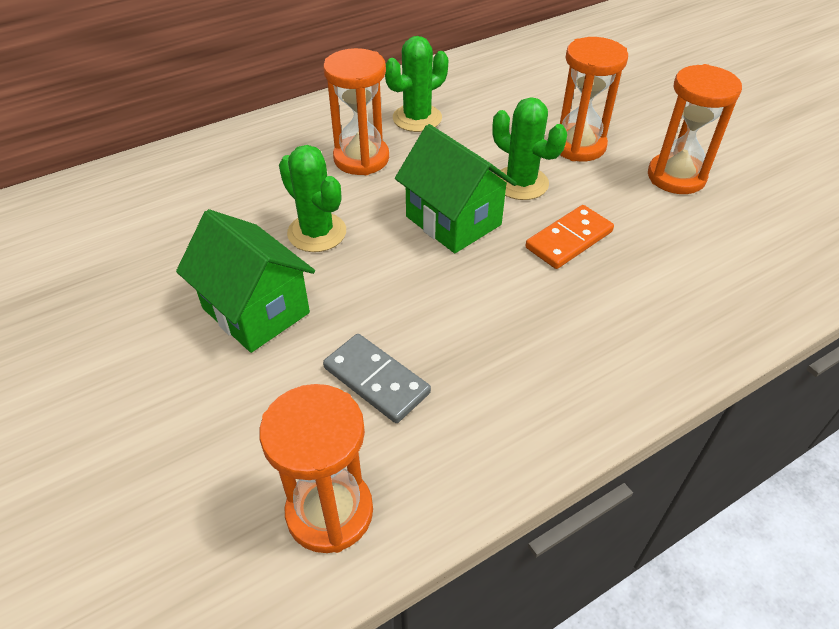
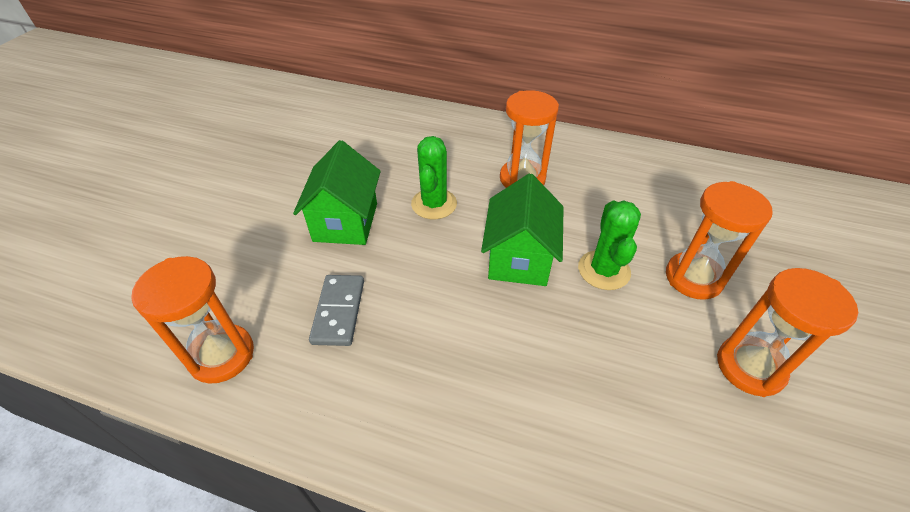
camera: 50 degrees right, 0 degrees up
(417, 118) = (596, 177): green cactus -> none
(569, 240) = (578, 336): orange domino -> none

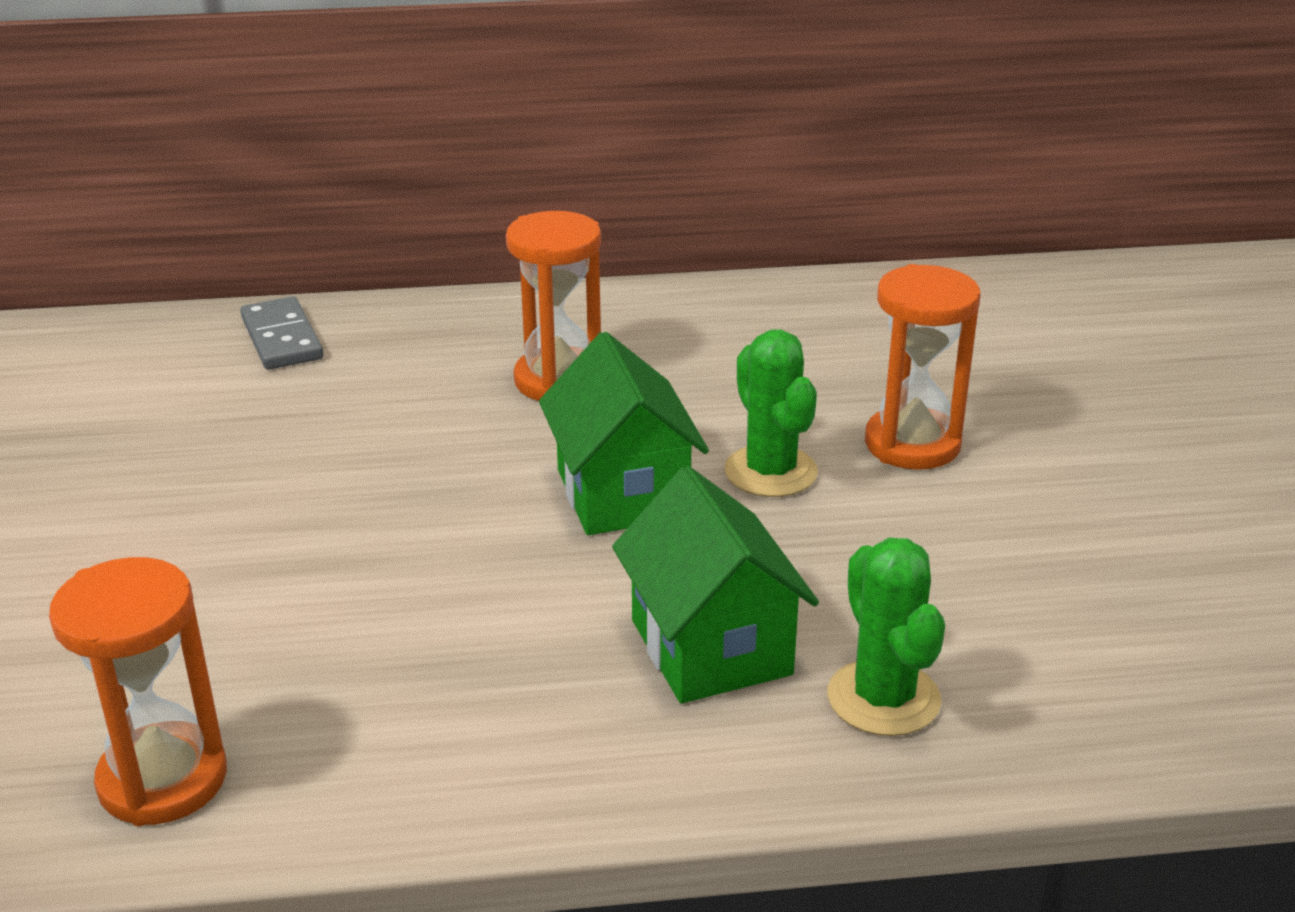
camera: 25 degrees left, 15 degrees down
(338, 311) = (345, 655): grey domino -> grey domino (281, 338)
(345, 222) = (262, 527): green house -> green house (710, 647)
(434, 204) = (418, 457): green cactus -> green cactus (883, 698)
(750, 367) = (1041, 528): orange hourglass -> none

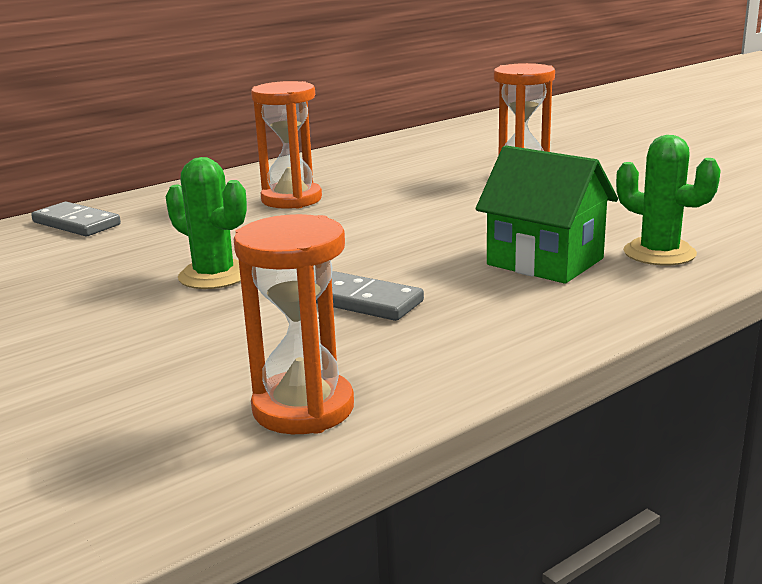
camera: 30 degrees left, 10 degrees down
(415, 626) = (363, 301): none -> grey domino
(622, 494) = (400, 226): green house -> none
(770, 472) = (467, 201): green cactus -> green cactus (214, 276)

